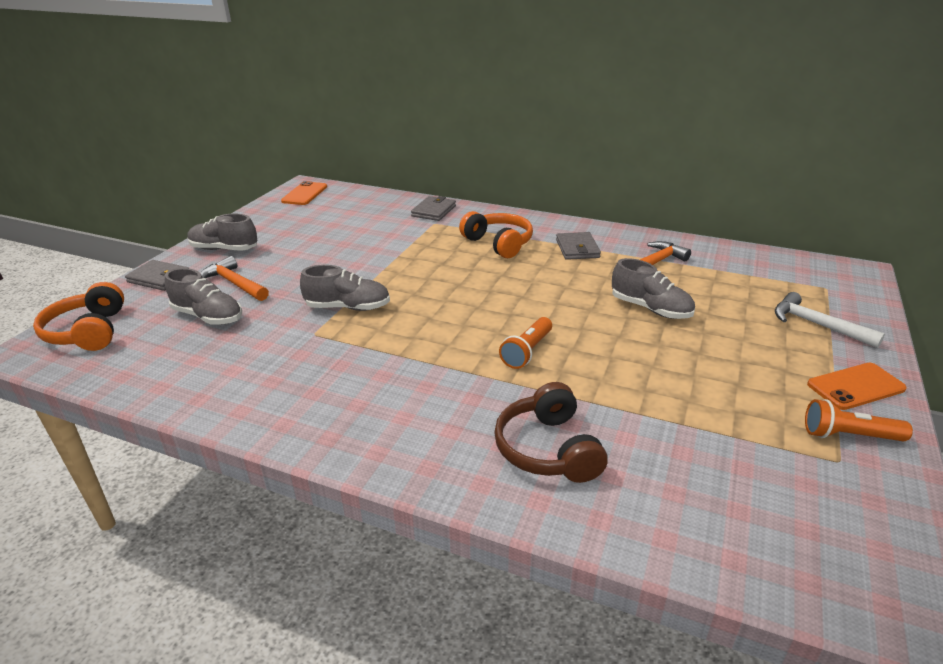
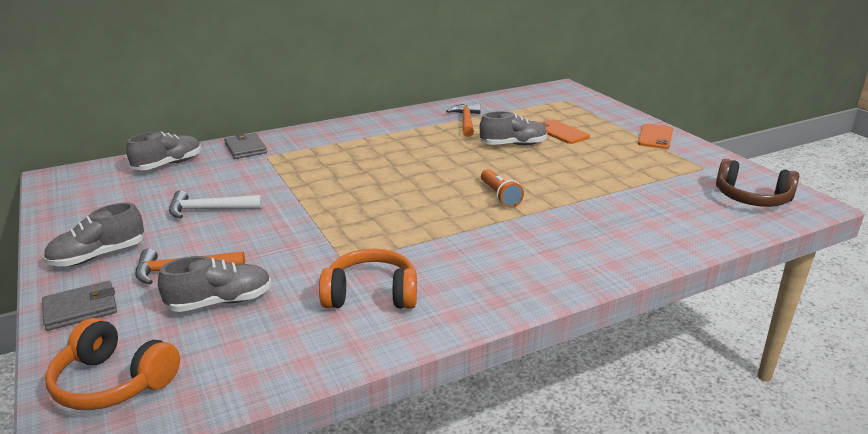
camera: 50 degrees left, 5 degrees down
(304, 194) = (76, 183): orange phone -> orange phone (561, 132)
(348, 307) = (330, 234): grey shoe -> grey shoe (168, 164)
(498, 243) = (347, 149): orange headphones -> orange headphones (371, 295)
(548, 449) = (607, 231): brown headphones -> brown headphones (751, 198)
(577, 248) = (406, 131): grey wallet -> none
(817, 325) = (594, 118): white hammer -> white hammer (209, 210)
(848, 435) = (688, 156): orange flashlight -> none

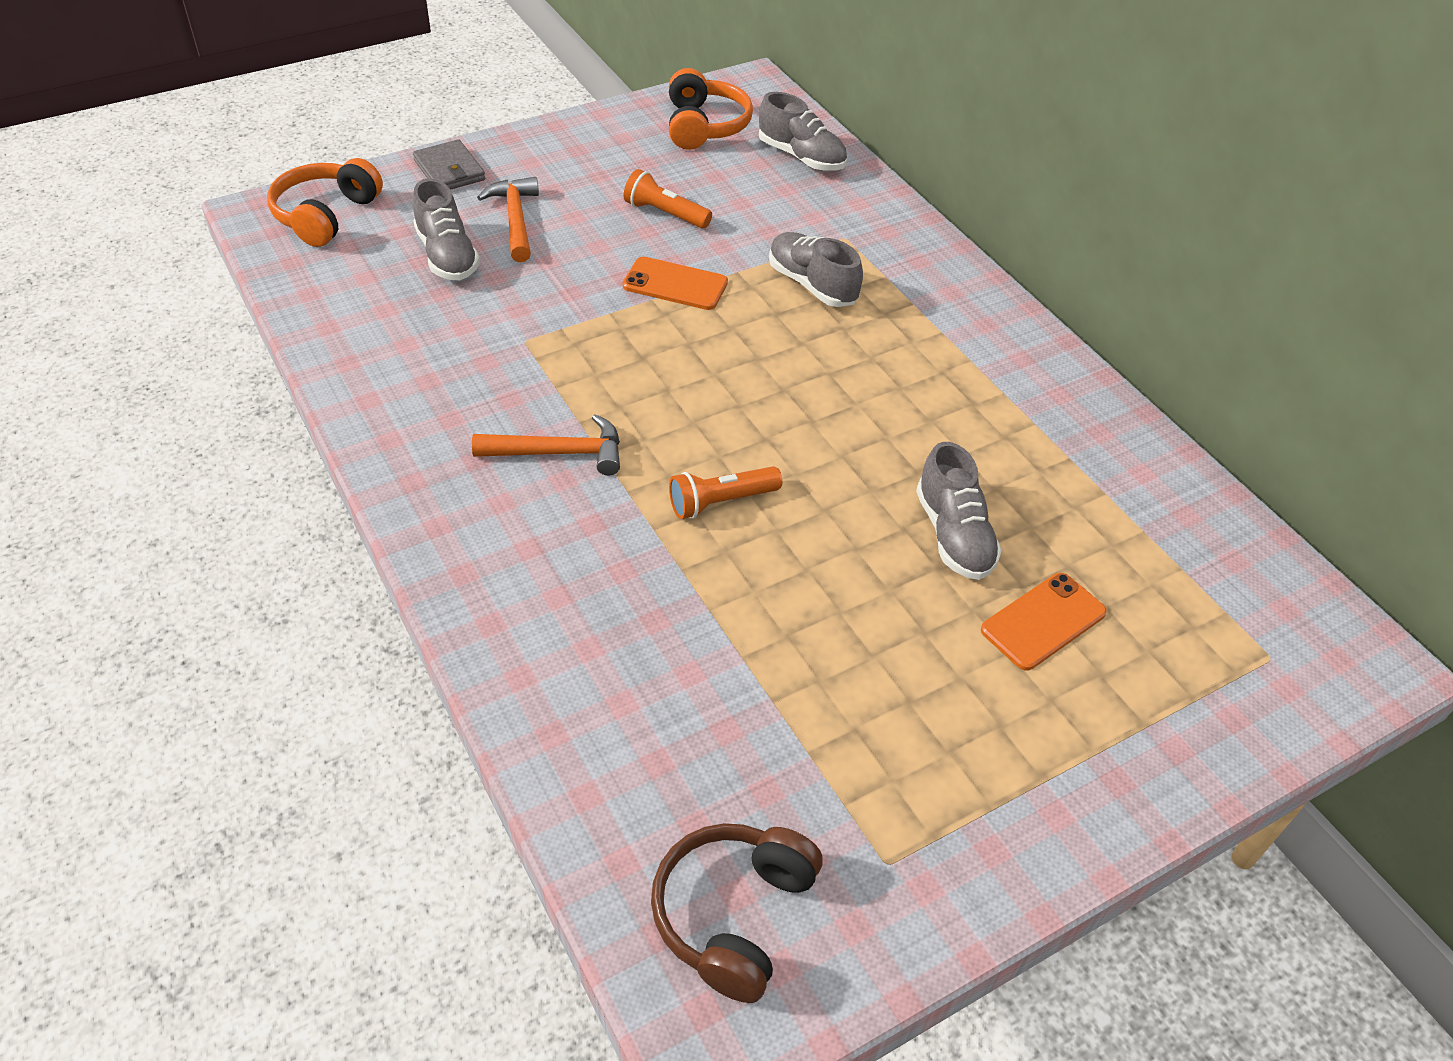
camera: 85 degrees right, 20 degrees up
(98, 256) = (553, 157): grey shoe -> grey shoe (812, 284)
(209, 210) = (665, 213): white hammer -> orange flashlight
(245, 148) = (870, 214): grey wallet -> none
(371, 295) = (444, 368): orange headphones -> orange headphones (704, 126)
(466, 122) = (1062, 469): orange hammer -> orange hammer (559, 453)
(655, 137) = (1061, 806): orange phone -> orange phone (675, 284)

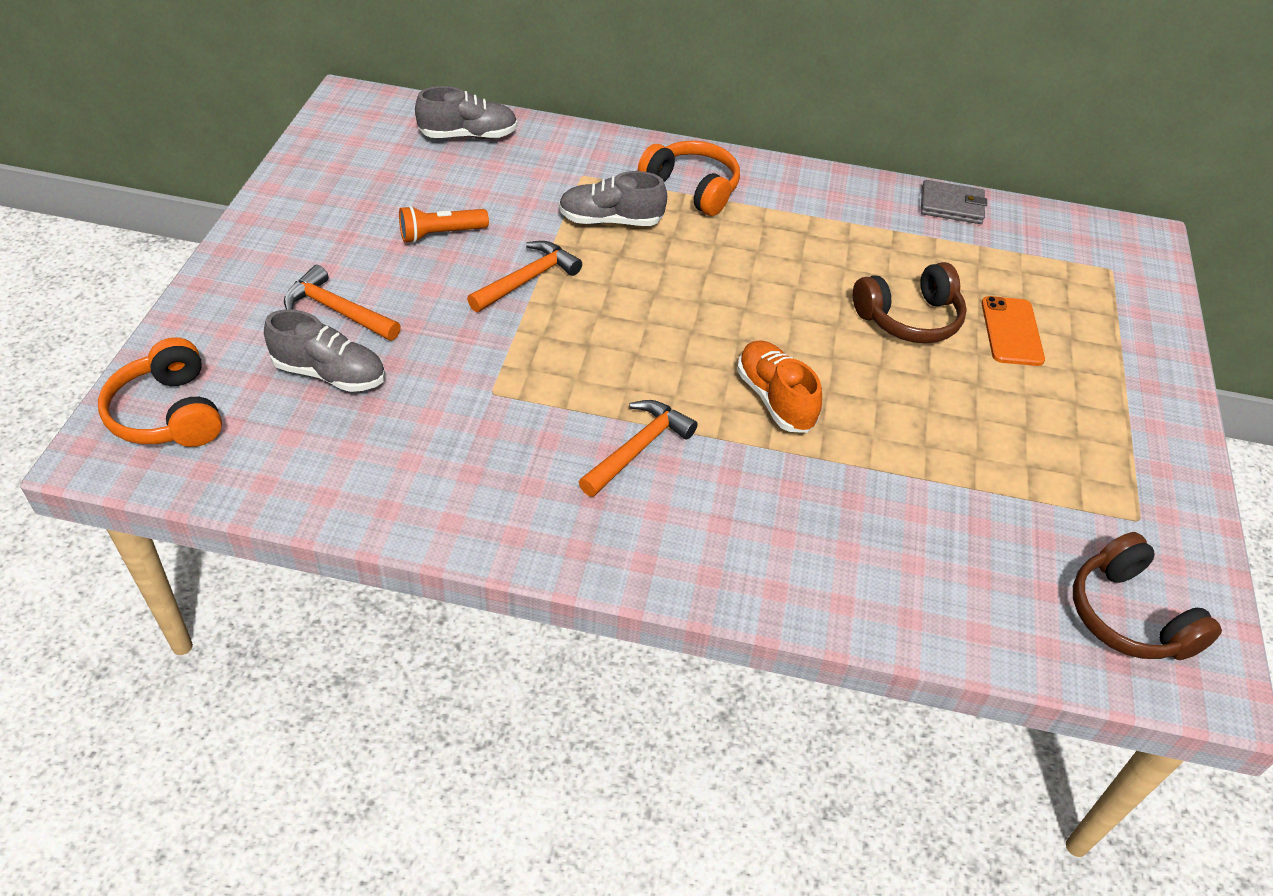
camera: 50 degrees left, 0 degrees up
(449, 170) = (217, 307): grey wallet -> grey wallet (951, 205)
(675, 284) = (527, 280): orange phone -> orange hammer
(704, 126) = (365, 152): orange headphones -> orange headphones (692, 188)
(721, 502) = (775, 399): orange flashlight -> orange shoe
(953, 535) = (909, 318): grey shoe -> brown headphones

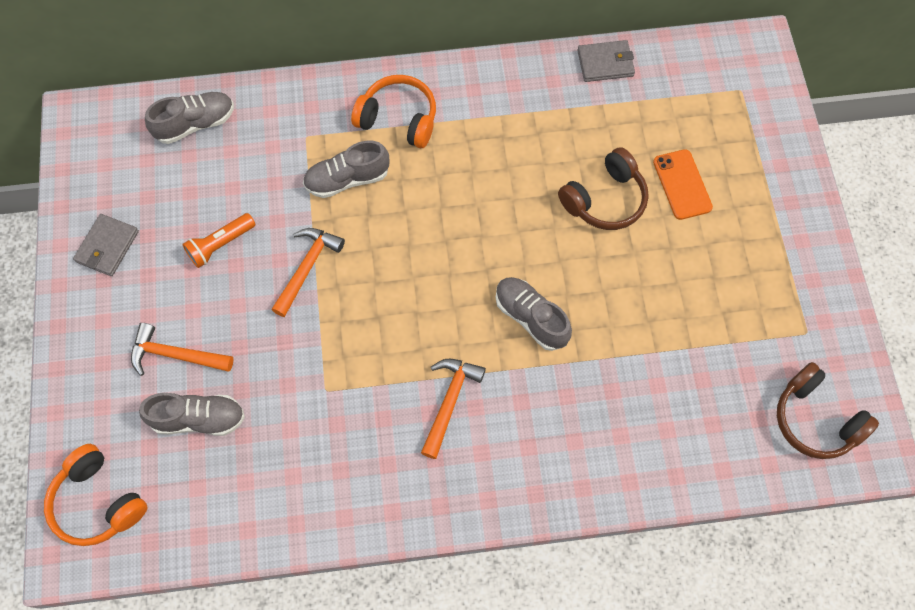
camera: 15 degrees left, 20 degrees up
(318, 202) = (107, 247): none -> grey wallet
(775, 399) = (531, 318): orange shoe -> grey shoe

